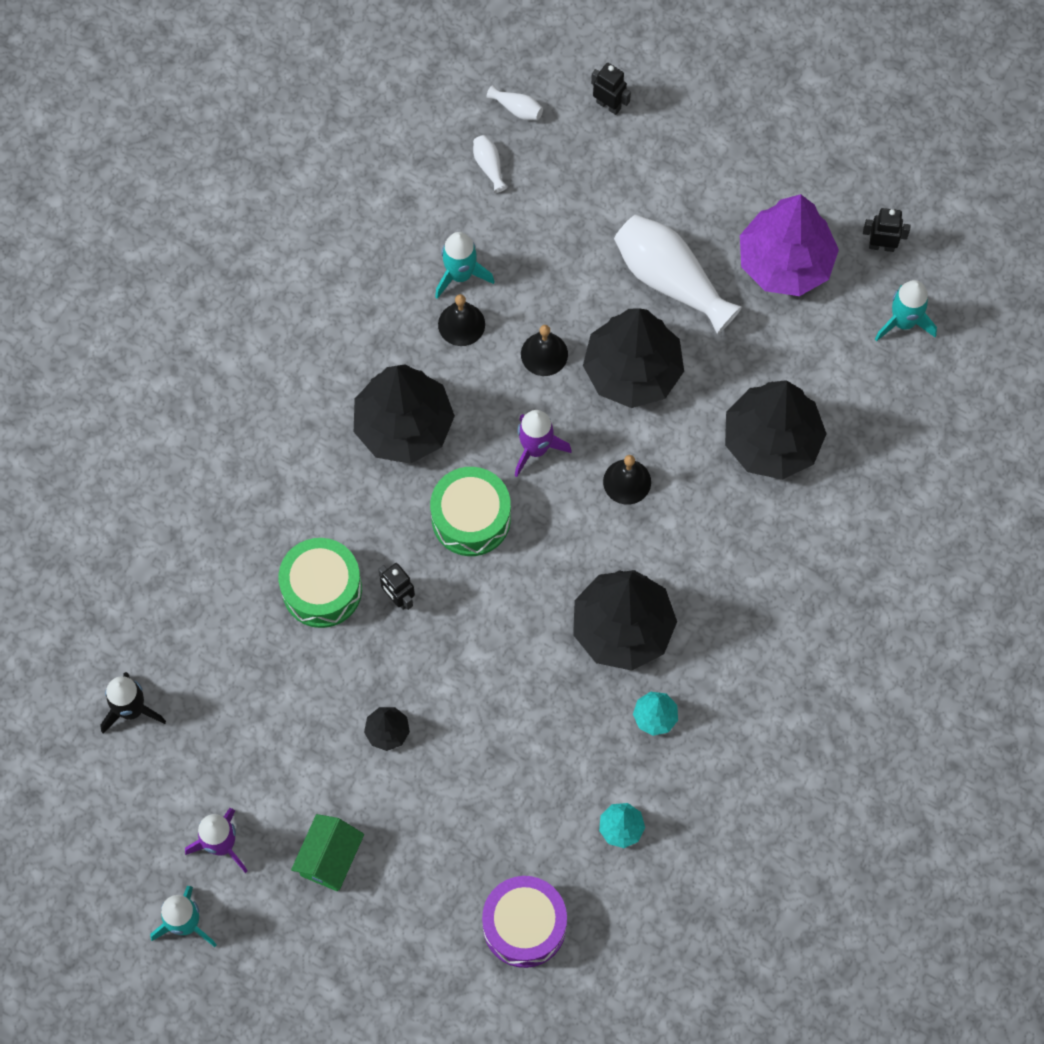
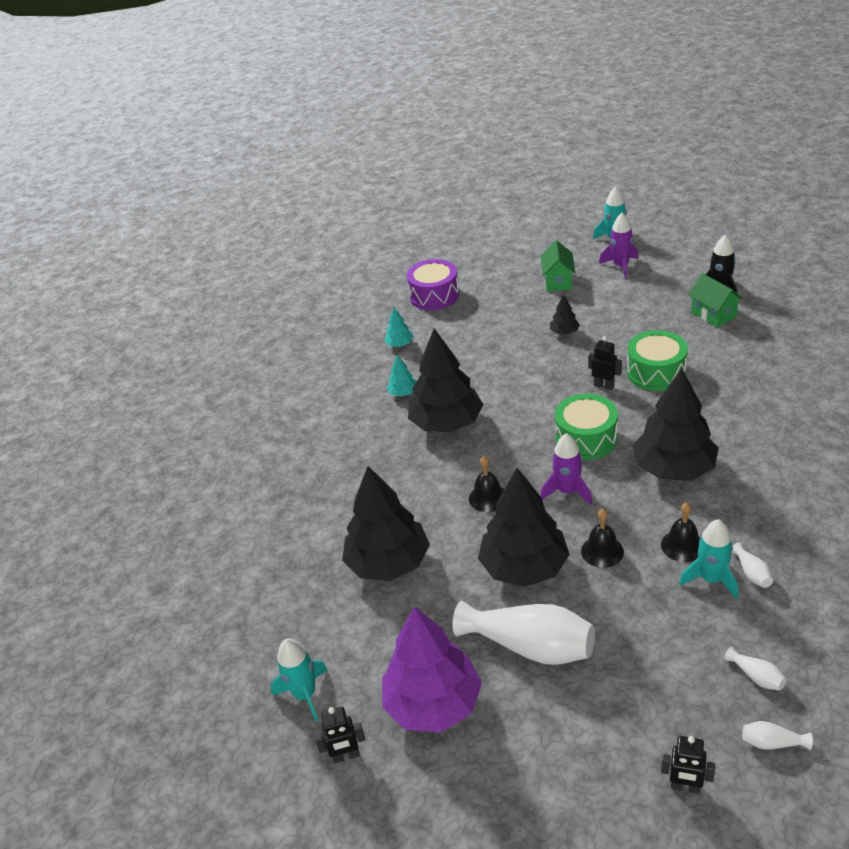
camera: 165 degrees right, 30 degrees down
(176, 663) = (713, 314): none -> green house
(418, 264) = (752, 573): none -> white vase

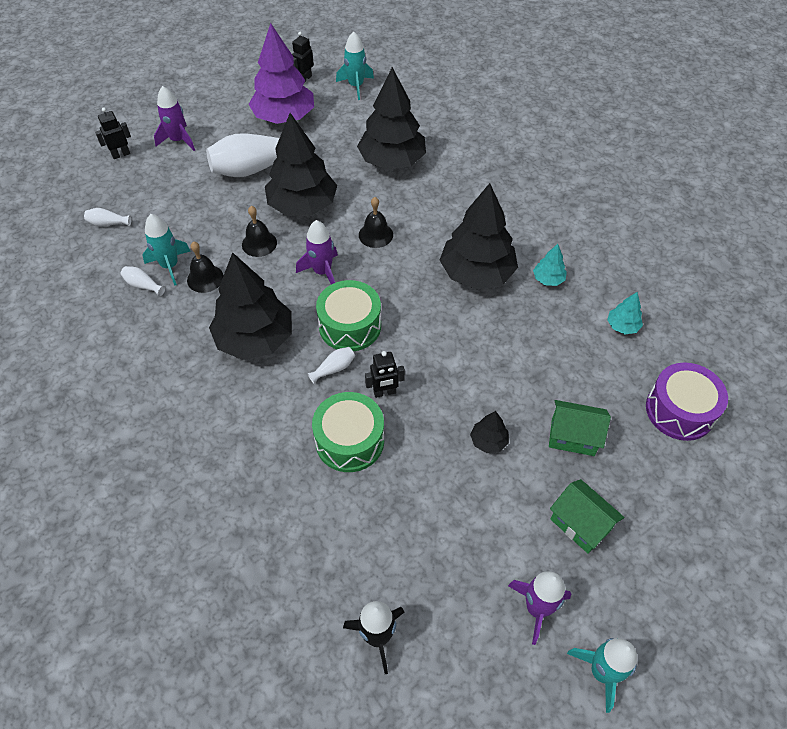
camera: 130 degrees right, 15 degrees up
(592, 758) = (178, 140): none -> purple rocket
(713, 314) = (353, 578): green house -> green house (572, 437)
(772, 743) = (83, 196): white vase -> white vase (334, 369)

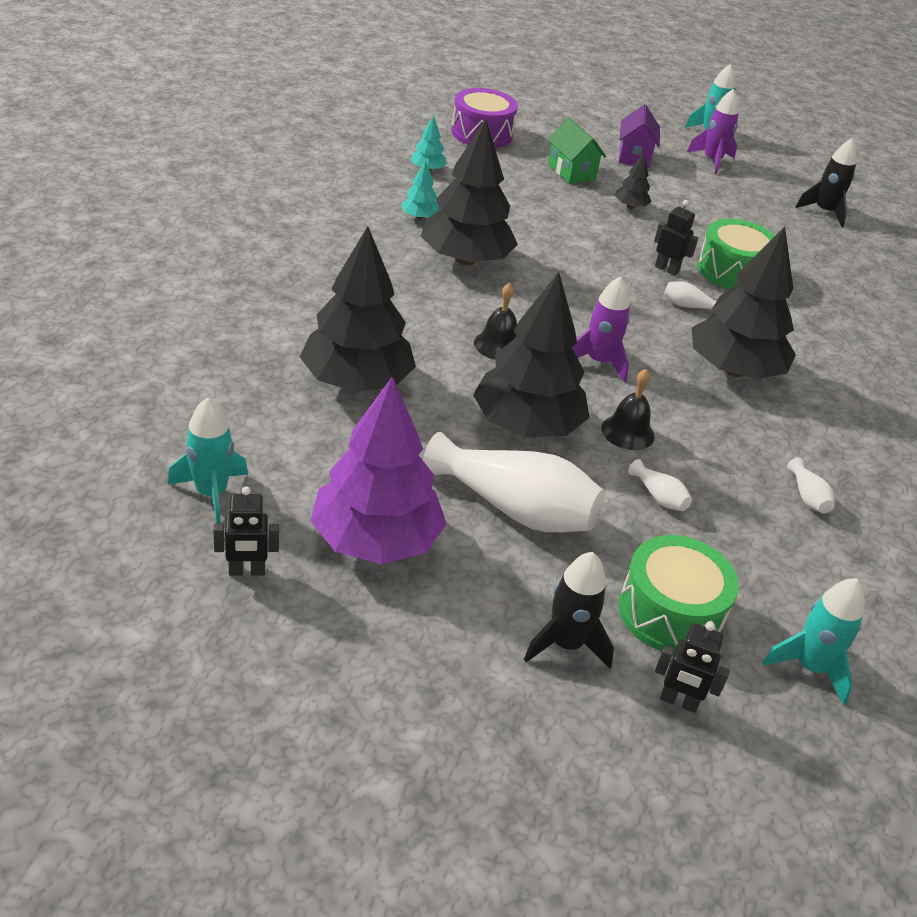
camera: 135 degrees left, 15 degrees down
(108, 223) = (792, 604): white vase -> white vase (659, 497)
(170, 266) = (756, 491): turquoise rocket -> turquoise rocket (810, 667)
(178, 140) = (566, 644): purple rocket -> black rocket
(205, 278) = (728, 449): black bell -> none
(350, 326) = (633, 315): green drum -> green drum (670, 612)
(580, 524) = (634, 156): green house -> purple house

